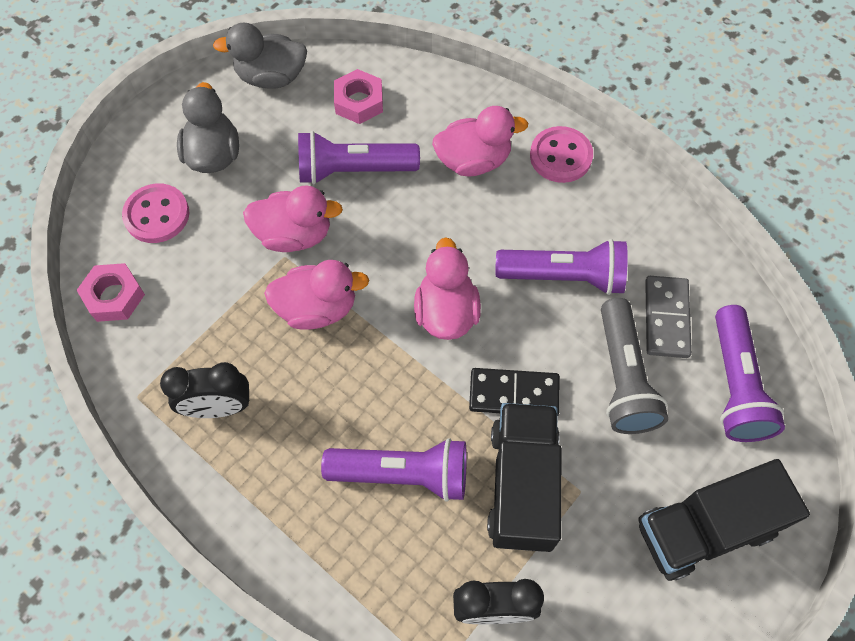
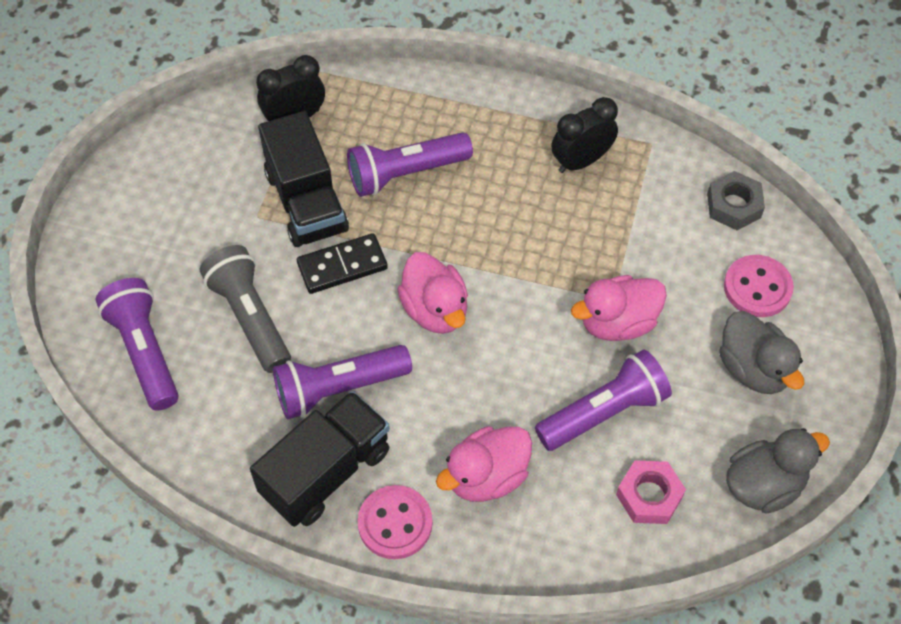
camera: 155 degrees right, 5 degrees down
(114, 296) = (733, 205): pink nut -> grey nut
(317, 308) = (552, 267): pink duck -> none
(666, 318) = (225, 388): grey domino -> none
(705, 529) = (146, 228): black truck -> black truck (326, 472)

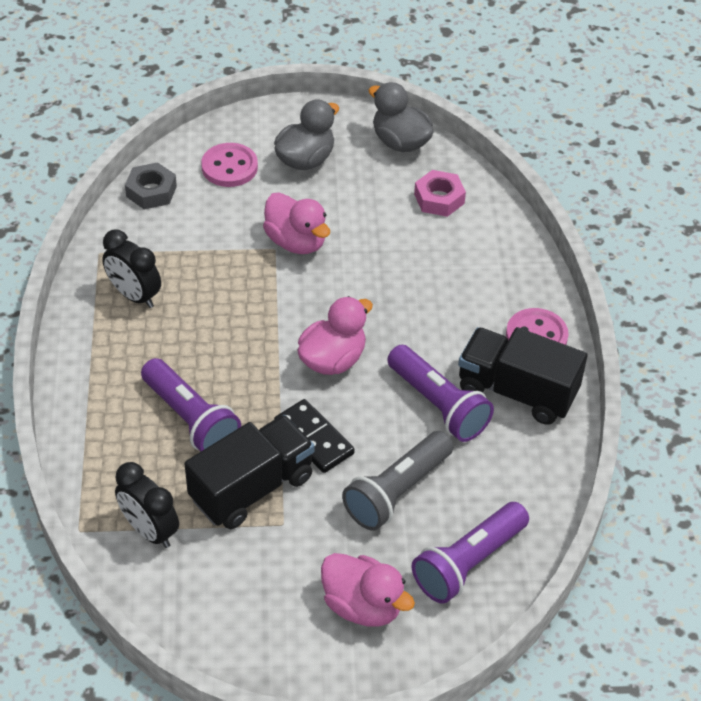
camera: 110 degrees left, 10 degrees down
(486, 477) = (470, 291): pink duck -> pink duck (362, 605)
(604, 412) = (381, 235): purple flashlight -> none

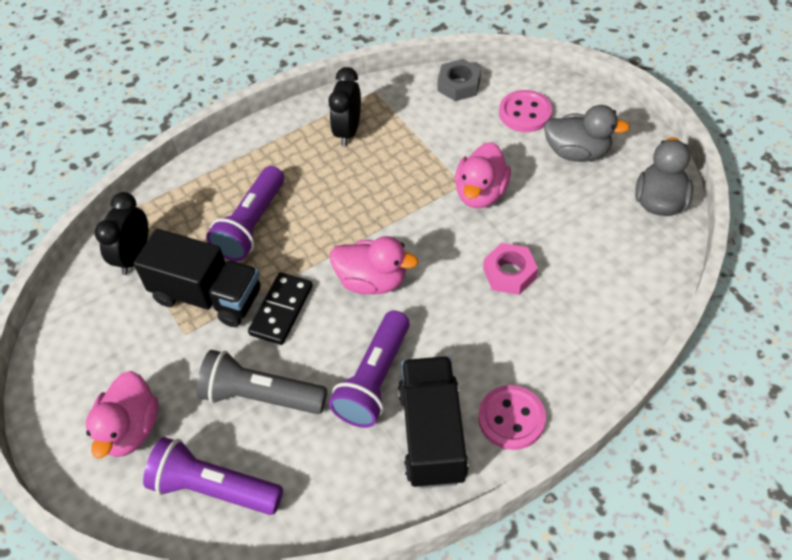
camera: 65 degrees right, 5 degrees up
(439, 199) = (617, 262): pink nut -> pink nut (509, 273)

